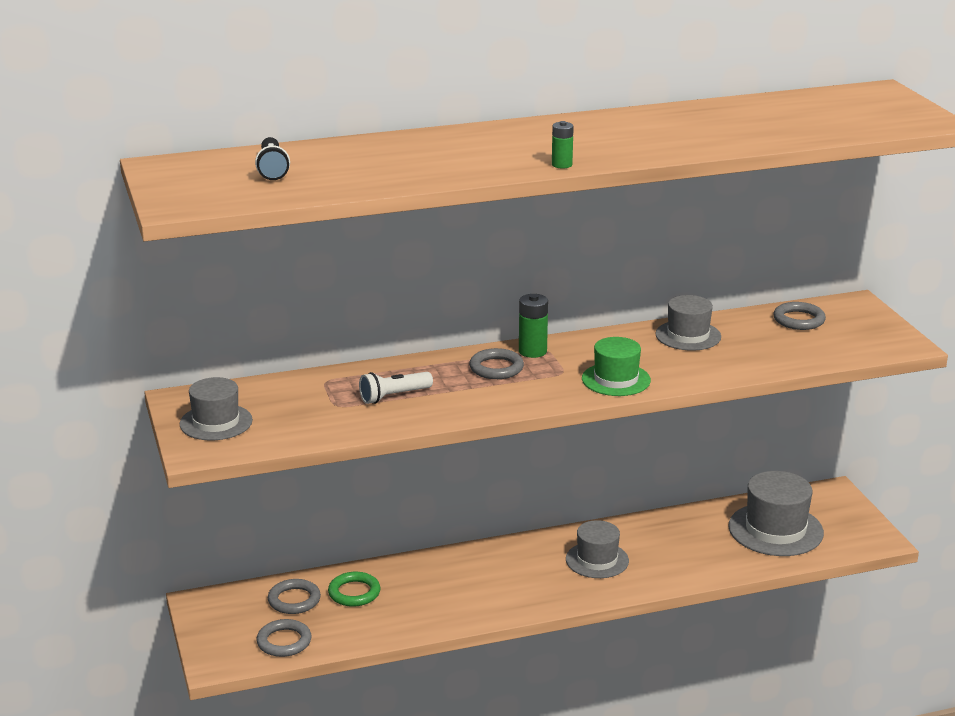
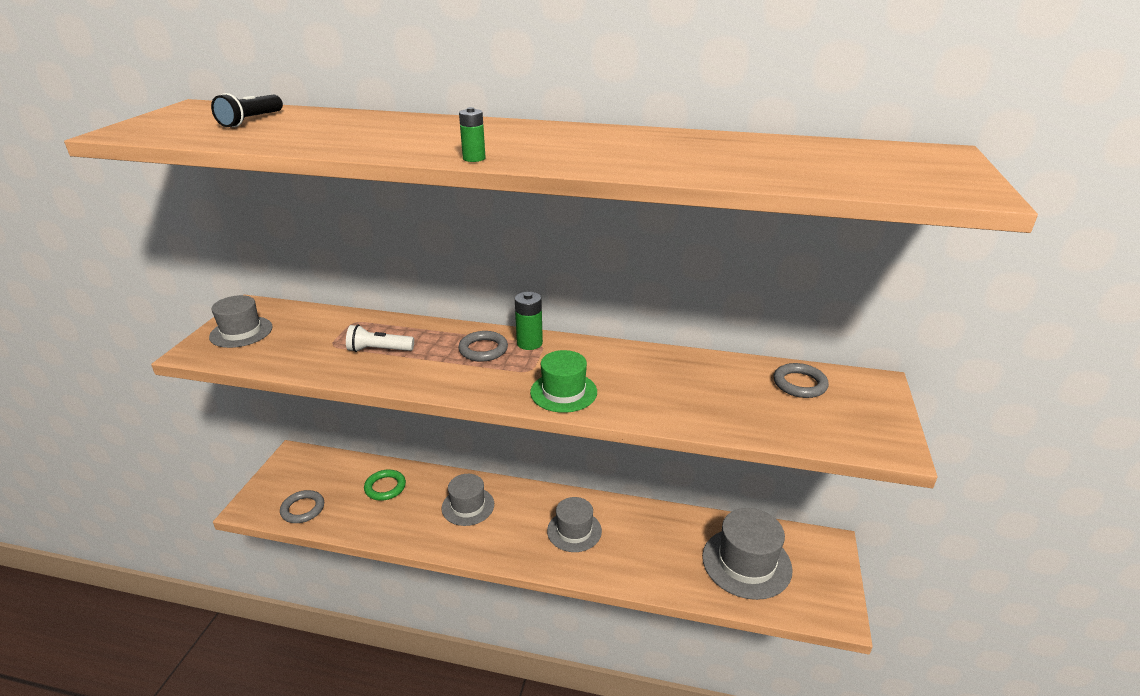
camera: 30 degrees right, 5 degrees up
(294, 600) = (344, 477): grey ring -> none
(688, 335) = (676, 368): grey hat -> grey hat (468, 506)

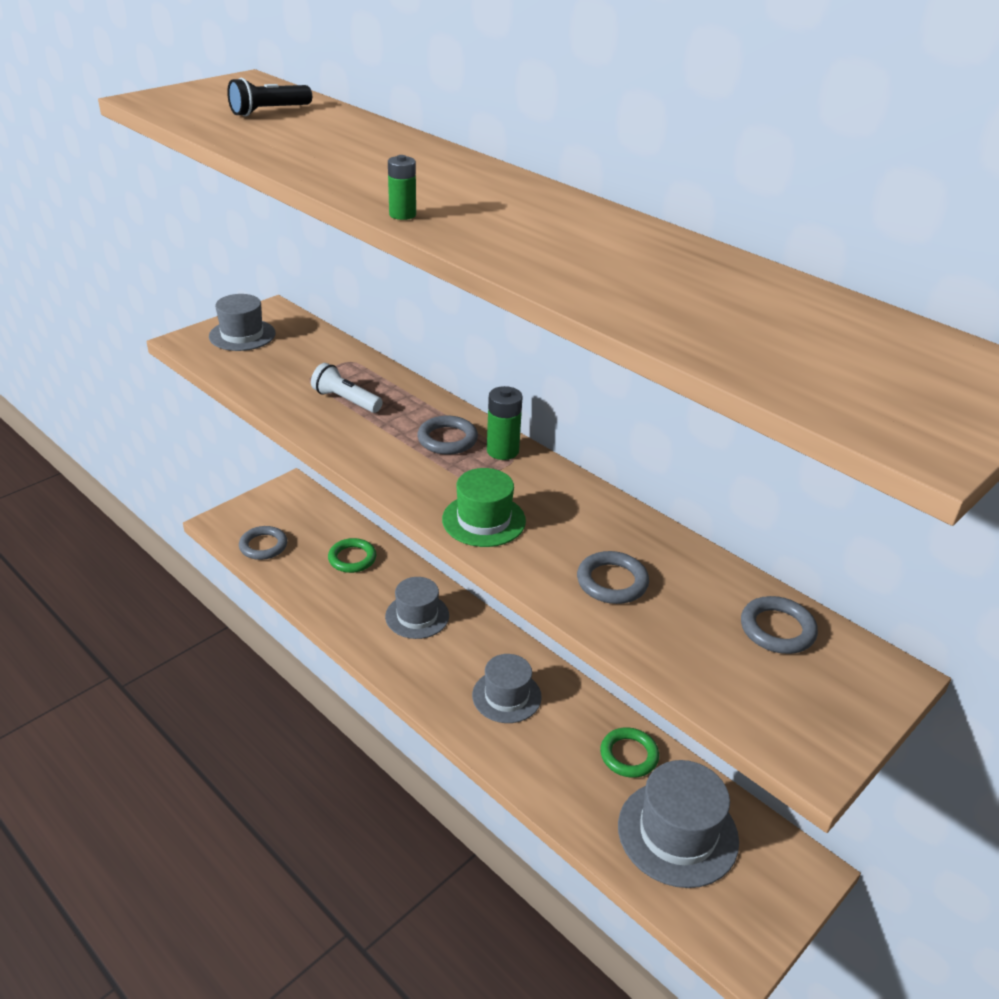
camera: 30 degrees right, 5 degrees up
(680, 530) = (629, 755): none -> green ring
(683, 397) = (612, 582): none -> grey ring

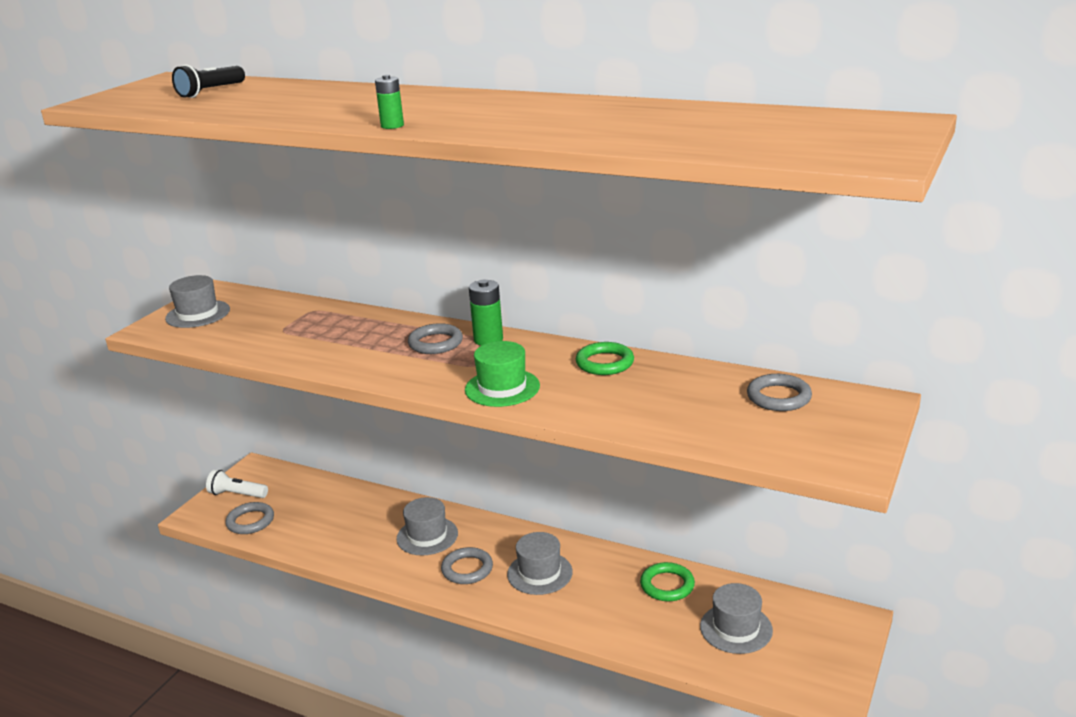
camera: 15 degrees left, 10 degrees down
(345, 400) = (327, 337): white flashlight -> white flashlight (237, 494)
(352, 558) = (343, 508): green ring -> green ring (605, 363)
(612, 582) = (633, 401): grey ring -> grey ring (467, 569)
(677, 833) = (736, 628): grey hat -> grey hat, size x0.65

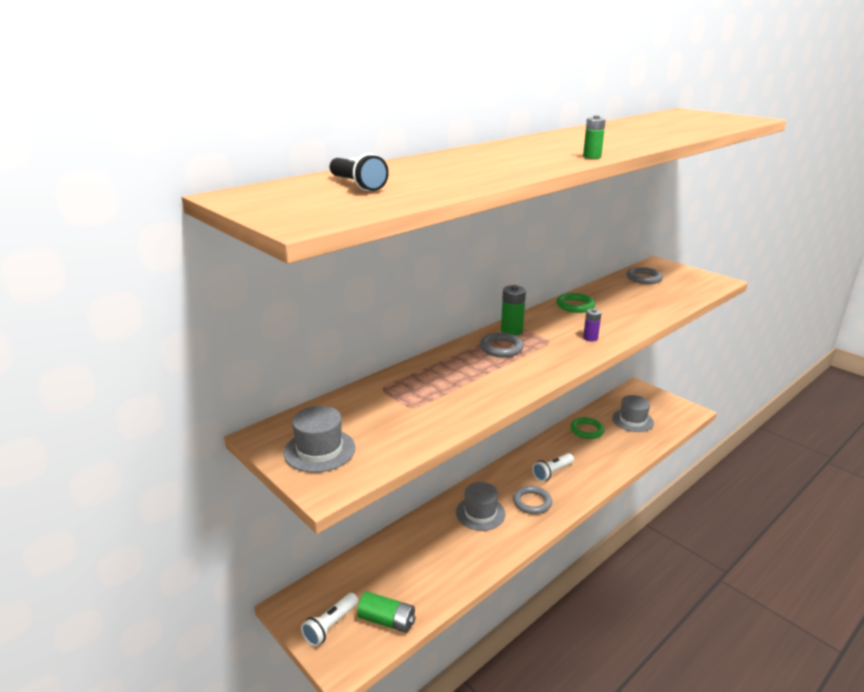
camera: 70 degrees left, 0 degrees up
(250, 521) = (387, 620): grey ring -> green battery
(502, 388) = (590, 338): green hat -> purple battery
(539, 573) = (552, 472): grey hat -> white flashlight

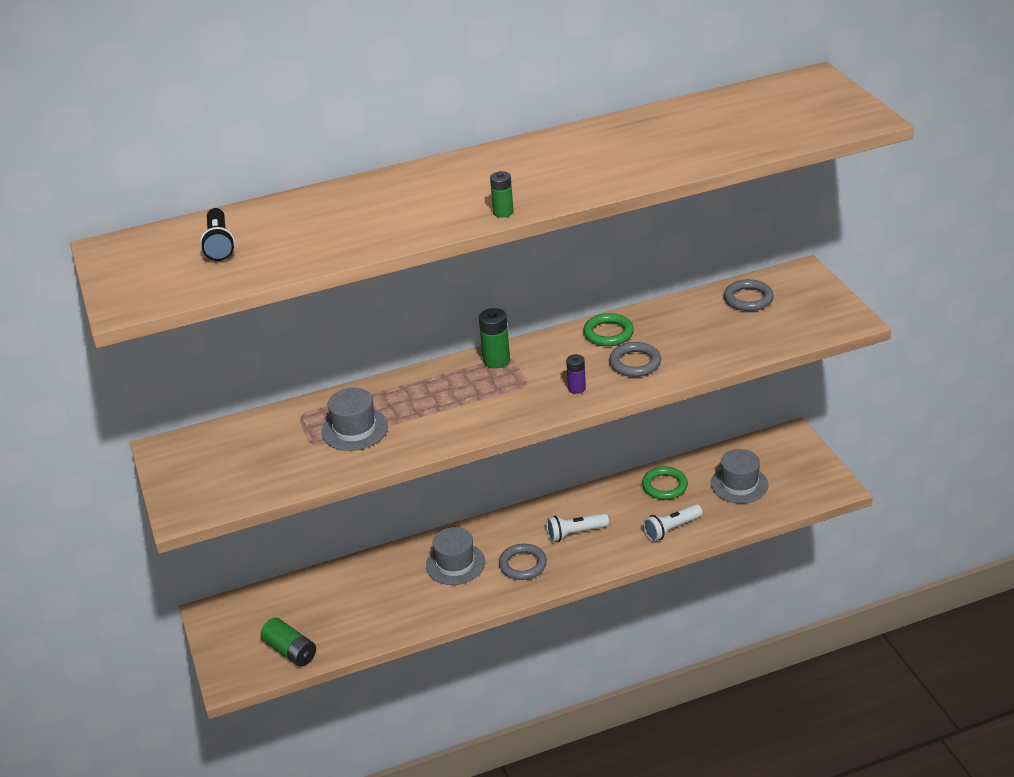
camera: 25 degrees right, 10 degrees up
(319, 450) = (199, 475): grey hat -> grey hat (355, 429)
(330, 626) = (237, 642): white flashlight -> white flashlight (671, 529)
(501, 348) = (462, 384): grey ring -> grey ring (635, 363)

